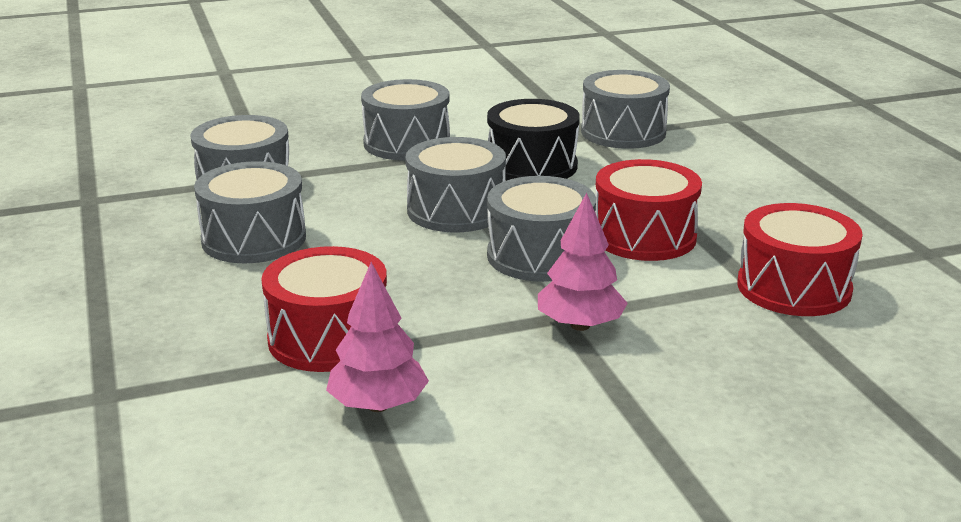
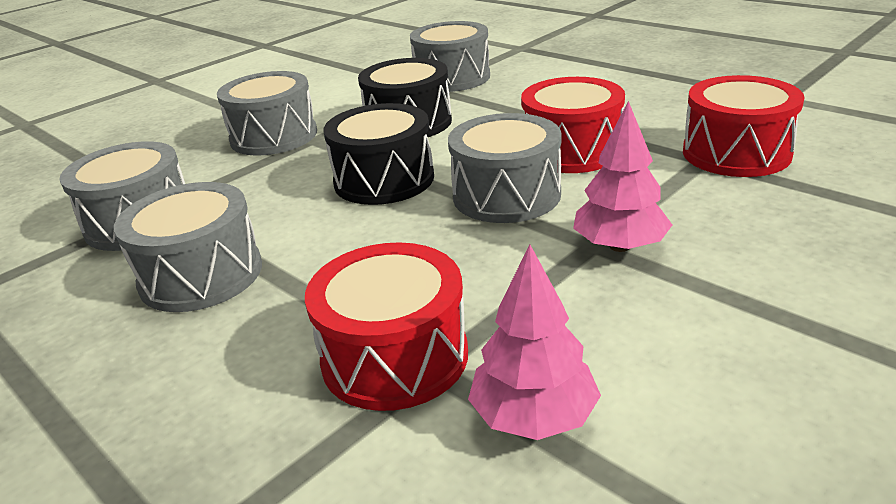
camera: 25 degrees left, 5 degrees up
(456, 210) = (384, 180): grey drum -> black drum

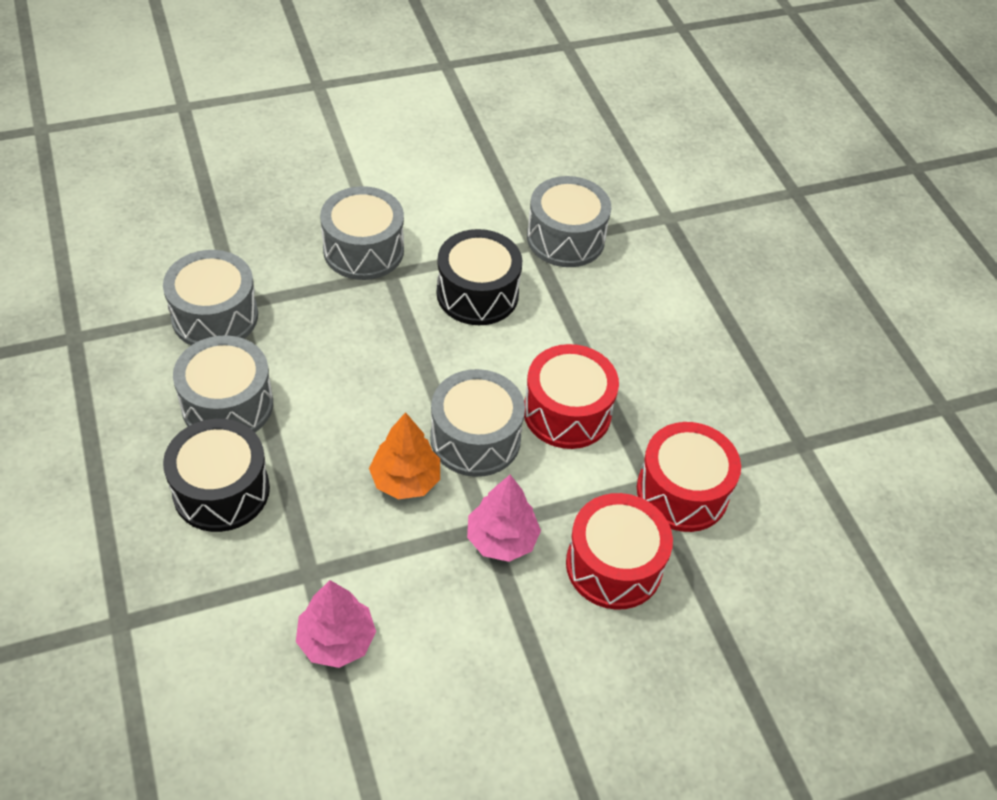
camera: 20 degrees right, 20 degrees up
(384, 180) = (406, 365): black drum -> black drum (221, 490)
(395, 357) = (296, 552): red drum -> red drum (614, 565)
(467, 248) = (405, 480): none -> orange tree

